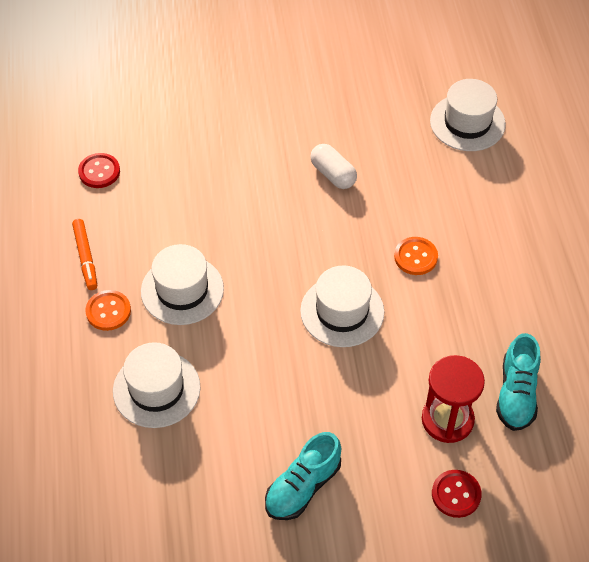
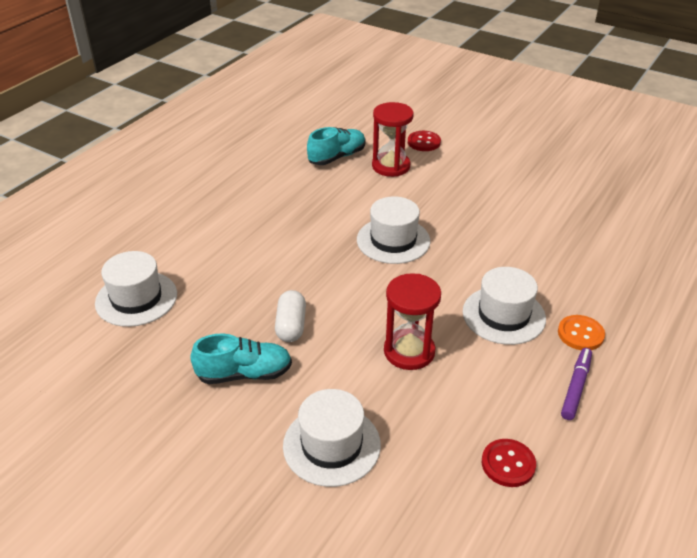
camera: 140 degrees left, 15 degrees down
(85, 257) = (576, 387): orange marker -> purple marker
(156, 389) = (573, 267): white hat -> white hat (331, 445)
(228, 209) = (409, 351): none -> red hourglass
(303, 487) = (510, 182): turquoise shoe -> turquoise shoe (244, 374)
(415, 257) = (303, 241): orange button -> none

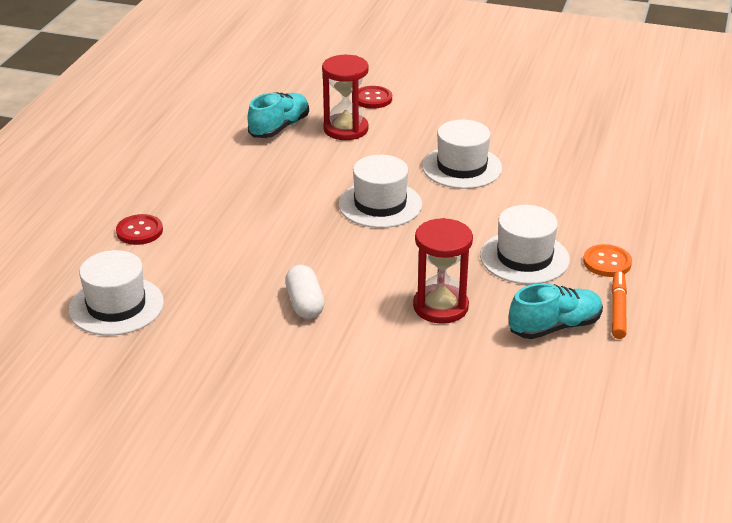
camera: 15 degrees left, 5 degrees down
(244, 374) = (275, 356): turquoise shoe -> turquoise shoe (555, 327)
(331, 445) = (396, 402): white hat -> white hat (462, 167)
(508, 464) = (576, 386): red button -> red button (139, 231)
(576, 387) = (618, 310): purple marker -> orange marker

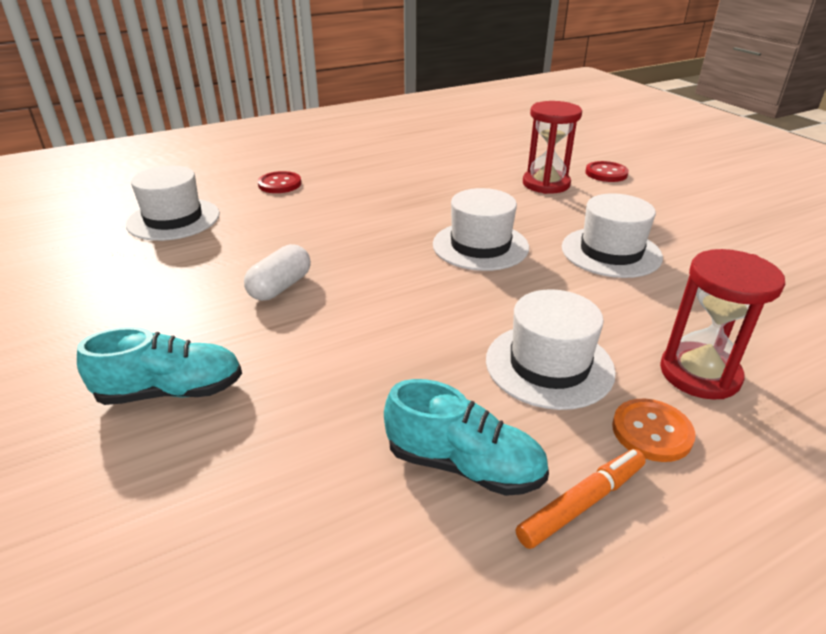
camera: 45 degrees right, 0 degrees up
(279, 128) = (493, 164): turquoise shoe -> turquoise shoe (171, 391)
(440, 307) = (381, 360): red hourglass -> red hourglass (699, 374)

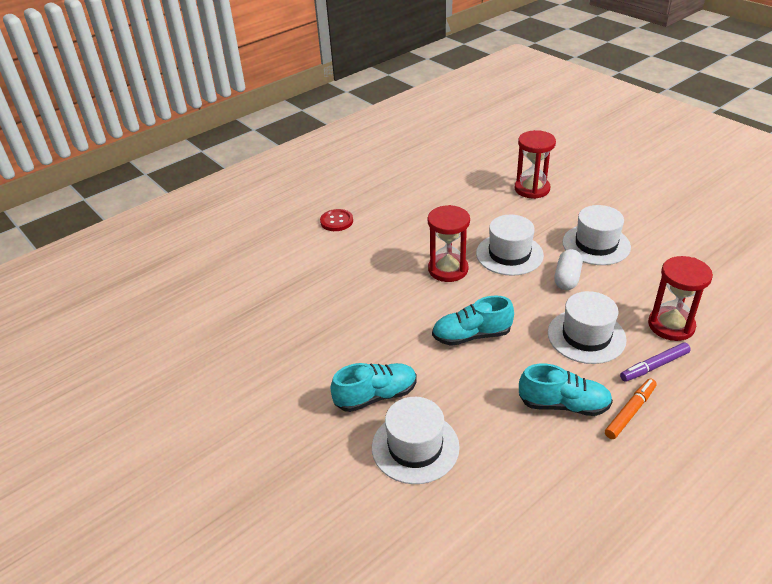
camera: 10 degrees left, 5 degrees up
(173, 219) = (280, 268): white hat -> white hat (415, 447)
(280, 287) = (395, 312): white capsule -> white capsule (567, 278)
(369, 334) = (471, 335): none -> turquoise shoe
(385, 250) = (448, 269): none -> red hourglass
(606, 173) = (571, 171): red button -> none
(651, 432) = (654, 366): orange button -> purple marker

